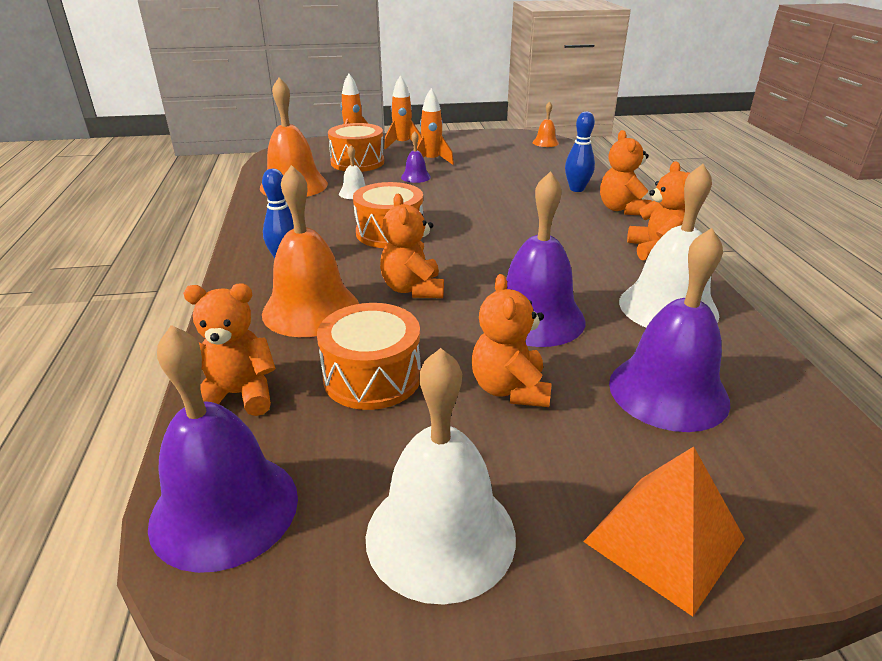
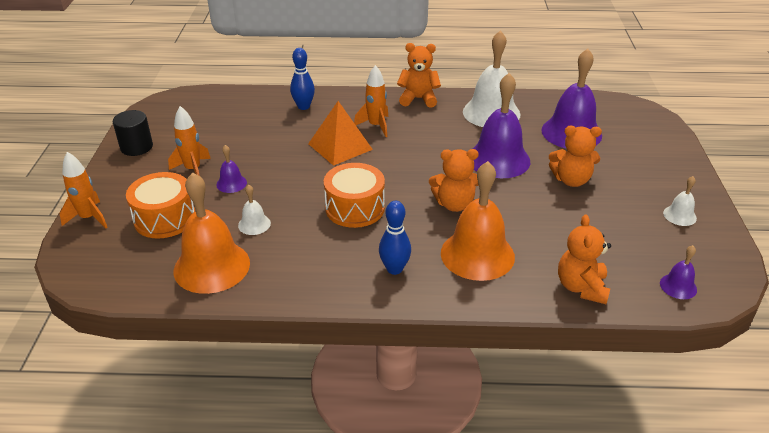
camera: 80 degrees left, 5 degrees up
(224, 509) = (678, 286): purple bell -> purple bell, size x0.46
(372, 377) = (561, 229): orange drum -> none
(402, 144) = (127, 183): orange rocket -> orange rocket (375, 126)
(440, 535) = (679, 215): white bell -> white bell, size x0.46
(457, 139) = (136, 147): none -> black cylinder
(545, 142) = (183, 100): orange bell -> none
(622, 209) = (350, 96): orange teddy bear -> none
(664, 540) = (669, 158): orange pyramid -> orange pyramid (340, 146)

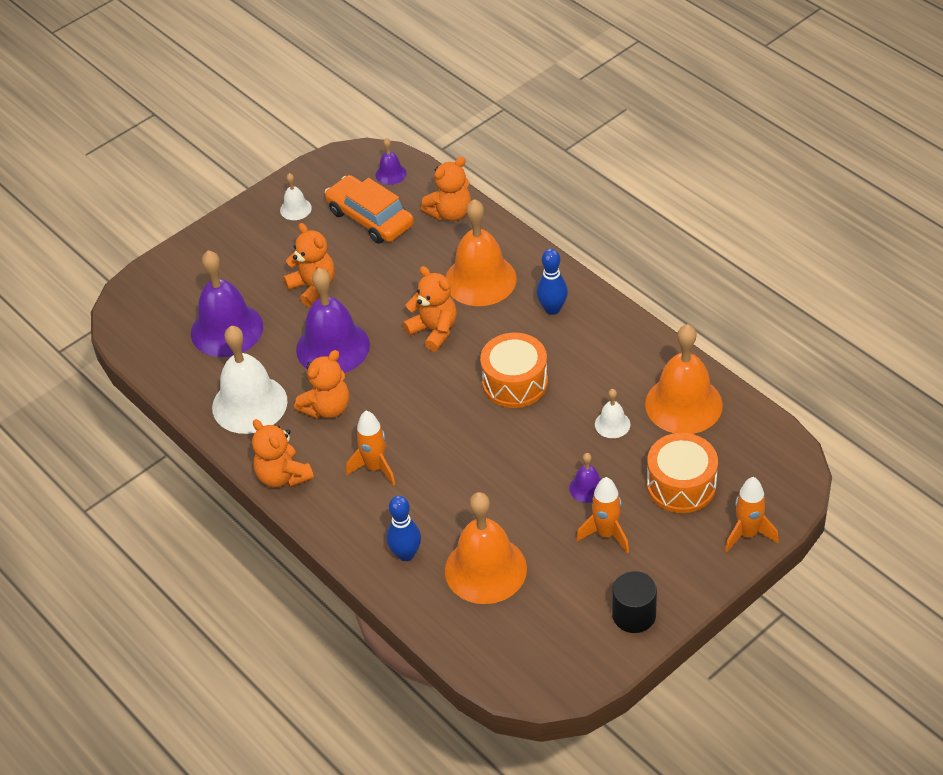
camera: 130 degrees left, 10 degrees up
(250, 122) = (485, 569): none -> orange bell
(340, 146) = (441, 465): orange pyramid -> none
(447, 133) = (327, 408): none -> orange teddy bear
(624, 243) = (370, 218): none -> orange car

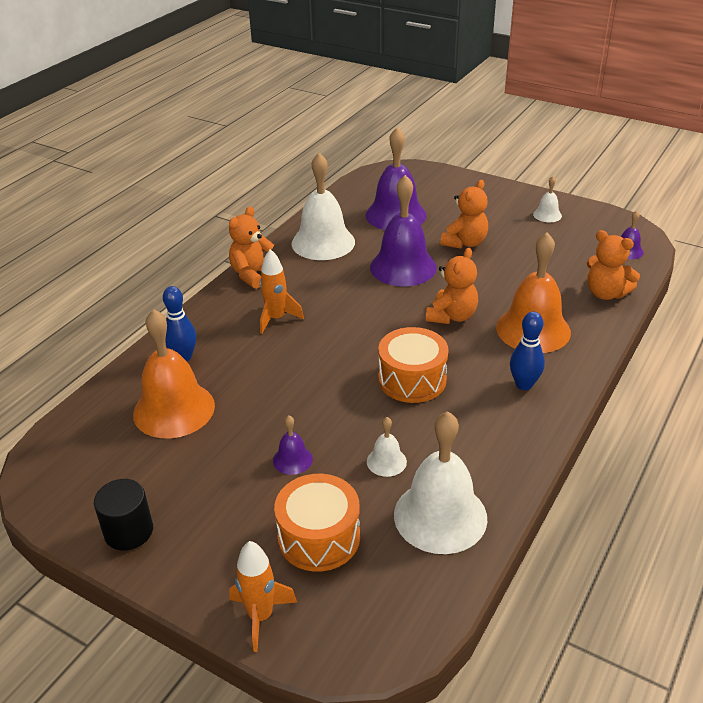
camera: 70 degrees right, 10 degrees down
(327, 408) = (334, 279): orange teddy bear -> none
(370, 218) = (565, 252): orange car -> none
(606, 534) = (234, 487): orange rocket -> none
(683, 404) = (440, 516): orange bell -> white bell

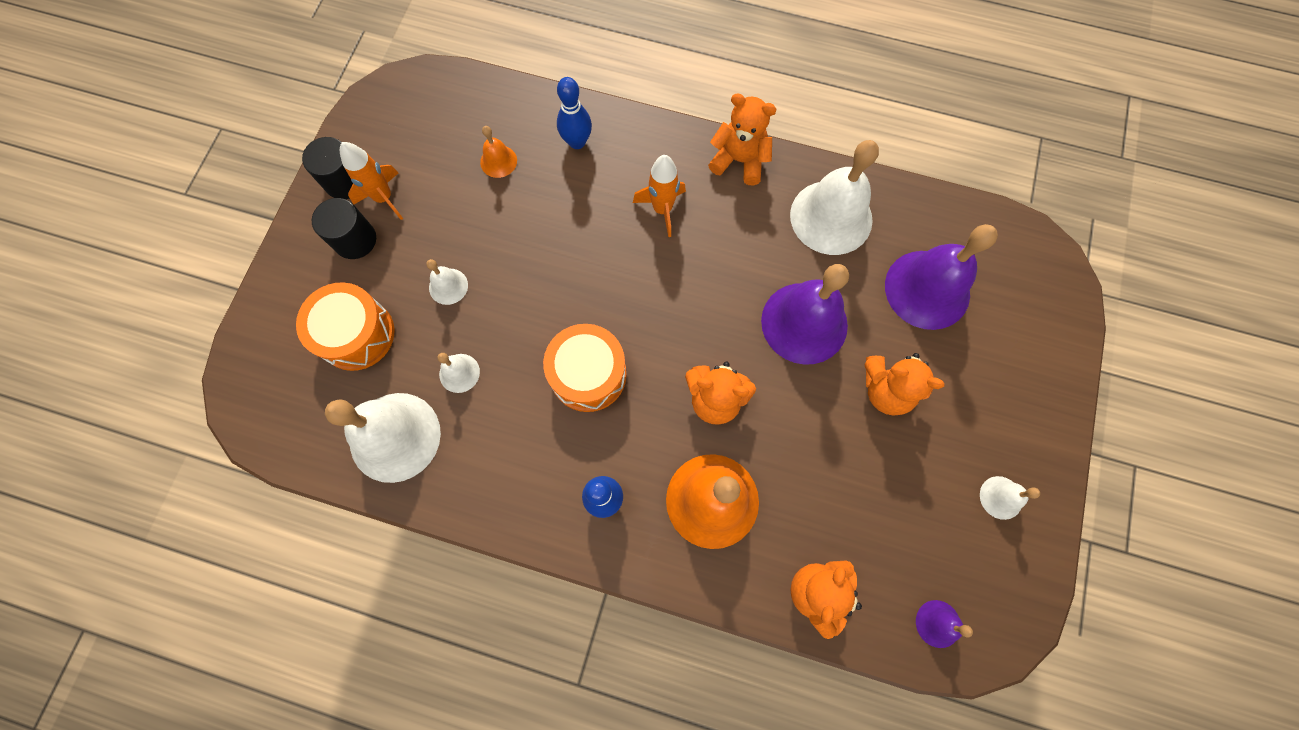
camera: 75 degrees right, 35 degrees up
(174, 409) = (498, 161): orange bell -> orange bell, size x0.46
(206, 529) = (355, 240): none -> black cylinder
(260, 616) = (270, 311): orange rocket -> orange rocket (384, 198)
(292, 459) = (448, 286): purple bell -> white bell

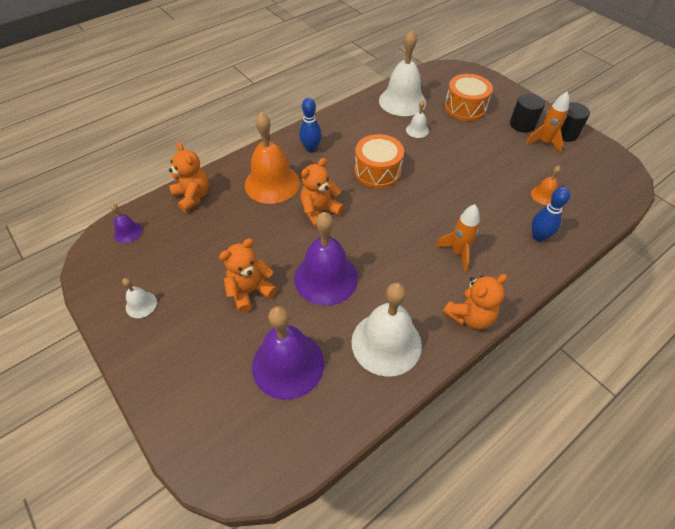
camera: 125 degrees right, 20 degrees down
(448, 286) = (470, 144): white bell -> none

